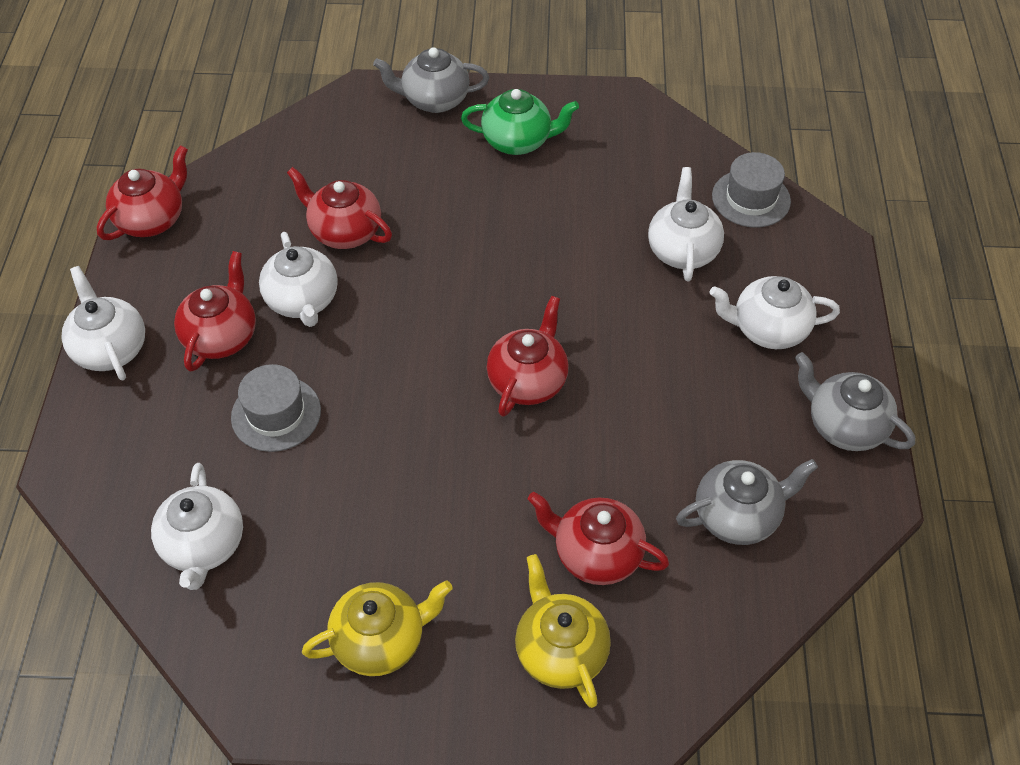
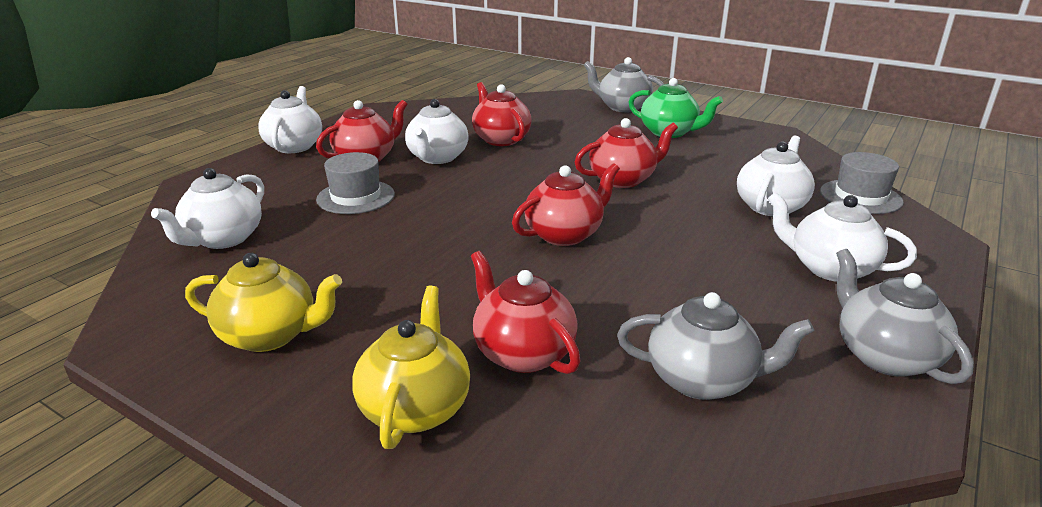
camera: 30 degrees right, 25 degrees down
(152, 220) = (387, 110): red teapot -> red teapot (623, 179)

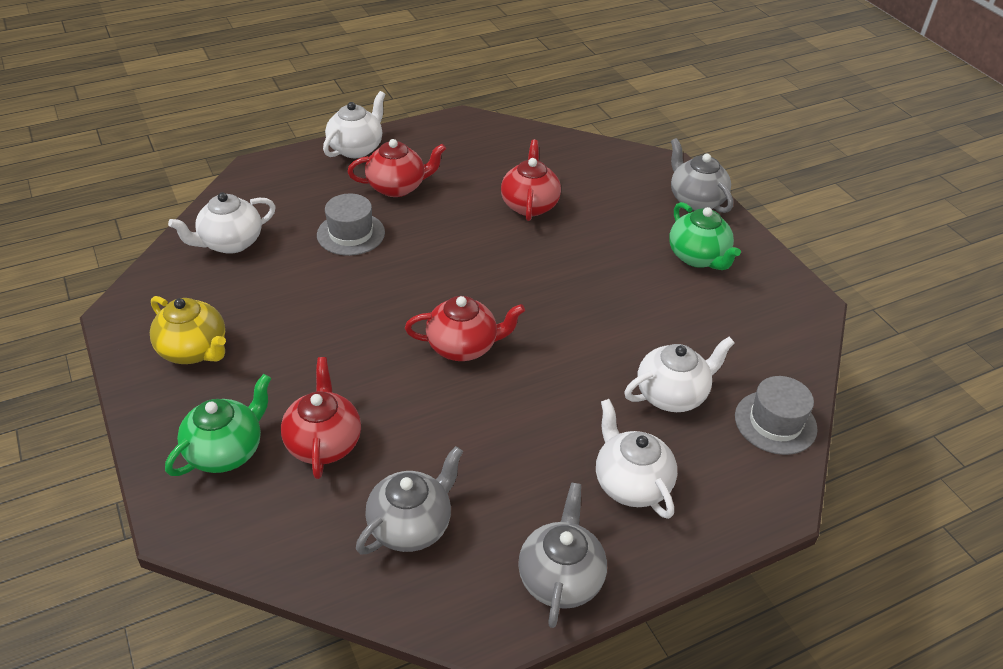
camera: 30 degrees right, 15 degrees up
(415, 407) = (226, 451): yellow teapot -> green teapot
(437, 158) = (453, 209): white teapot -> none
(623, 179) = (580, 304): red teapot -> none
(702, 380) = (411, 525): grey teapot -> grey teapot turned 90 degrees counterclockwise

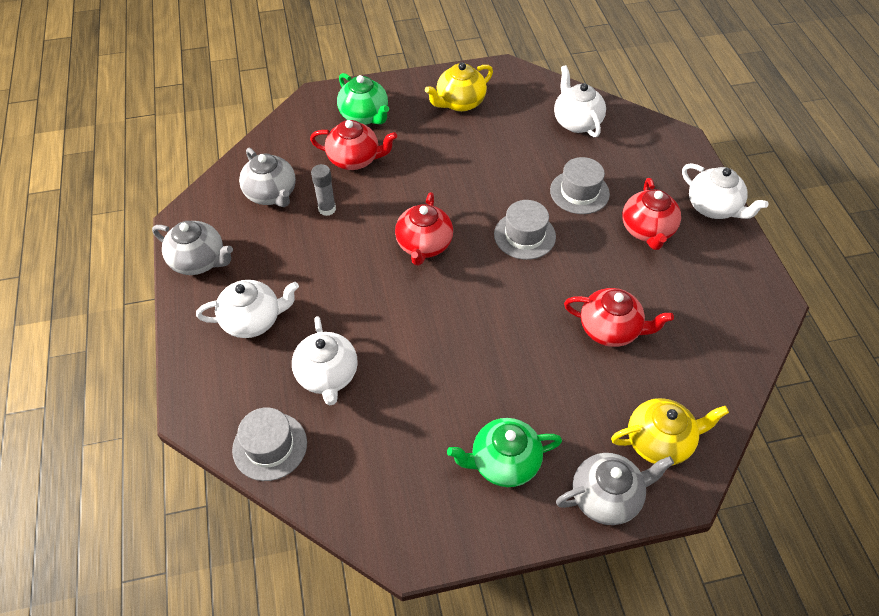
camera: 105 degrees right, 10 degrees up
(426, 268) = (524, 235): none -> grey hat
(426, 452) = (327, 209): none -> grey glue stick
(631, 176) = (659, 441): none -> yellow teapot

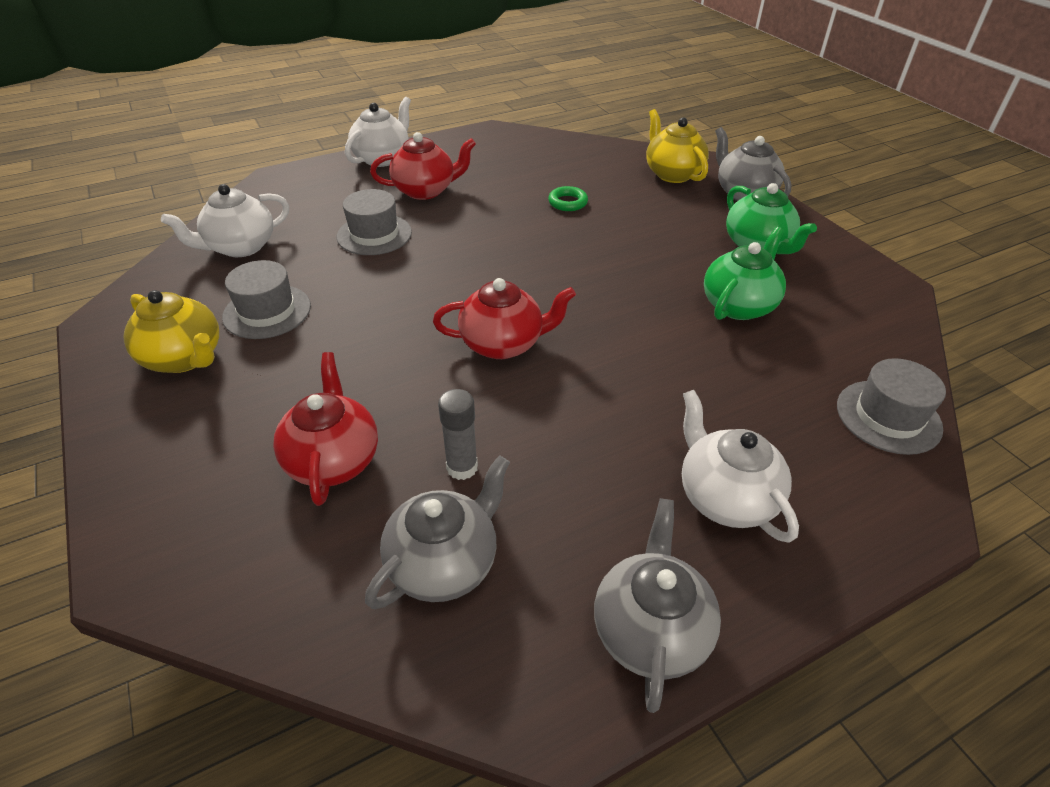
camera: 105 degrees left, 10 degrees down
(327, 376) = (757, 389): white teapot -> none
(364, 116) = (209, 474): green teapot -> green teapot (739, 305)
(524, 235) = (457, 265): grey hat -> grey hat (267, 311)
(610, 330) = (567, 202): red teapot -> green ring

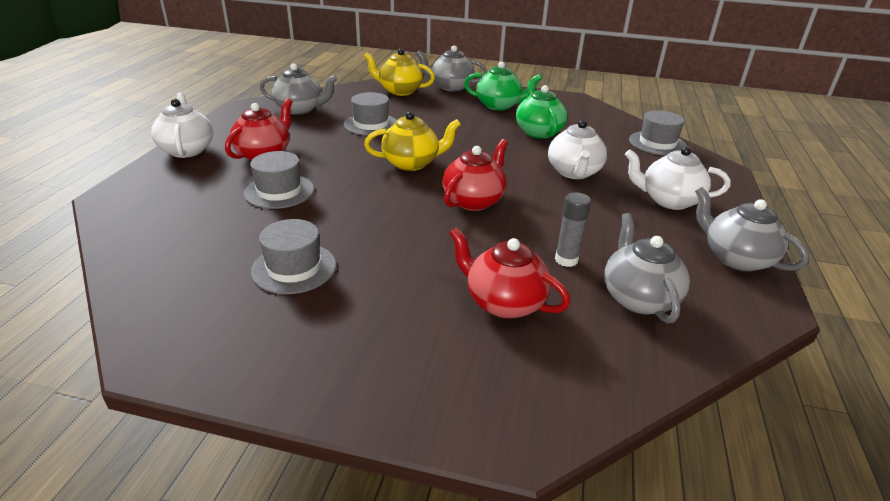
camera: 50 degrees left, 10 degrees down
(185, 358) = (289, 328): yellow teapot -> yellow teapot (412, 163)
(240, 247) = (180, 248): white teapot -> white teapot (574, 172)
(534, 155) = (300, 109): none -> grey teapot
(567, 202) = (371, 124): green ring -> grey hat

